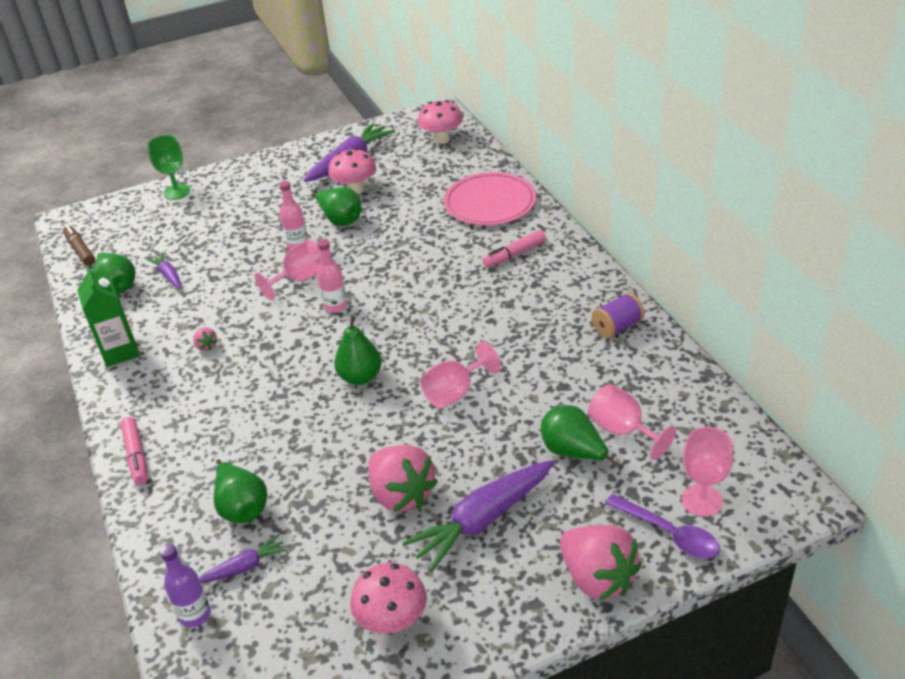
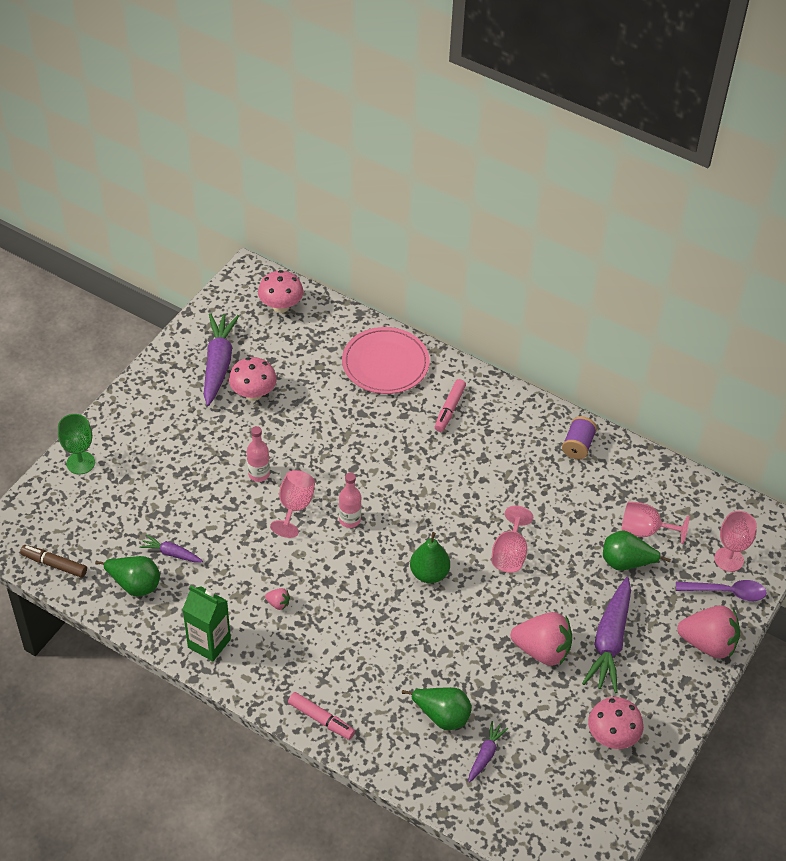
camera: 40 degrees left, 10 degrees up
(195, 614) = (485, 803): purple bottle -> none
(340, 220) = (271, 432): green pear -> none

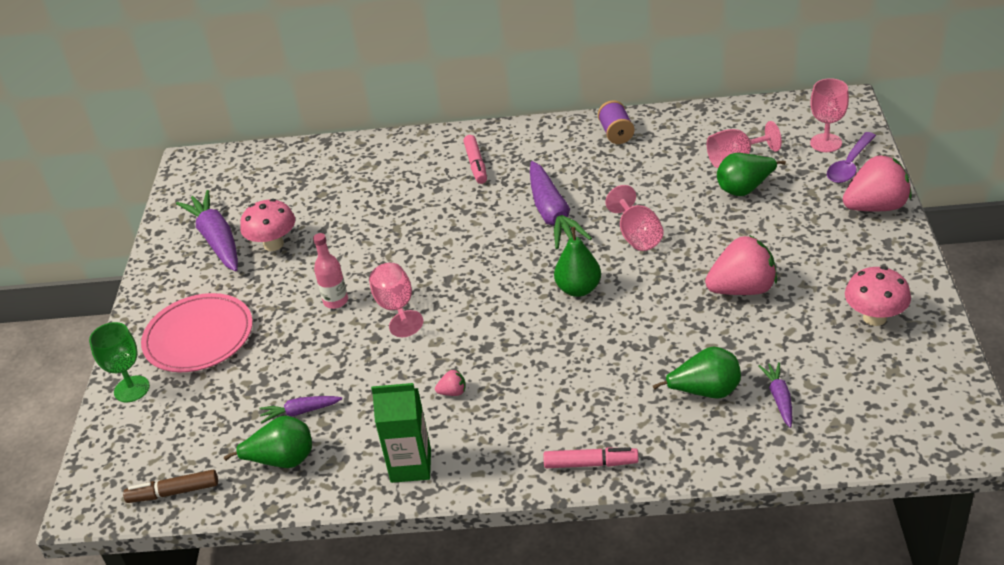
camera: 25 degrees left, 10 degrees down
(281, 306) = (243, 170): pink mushroom -> none
(349, 520) = (461, 289): pink bottle -> none
(385, 363) = (384, 162): pink plate -> pink plate (199, 336)
(609, 641) = (793, 250): purple carrot -> purple carrot (552, 214)
(726, 592) = (849, 165): purple spoon -> purple spoon turned 150 degrees clockwise

